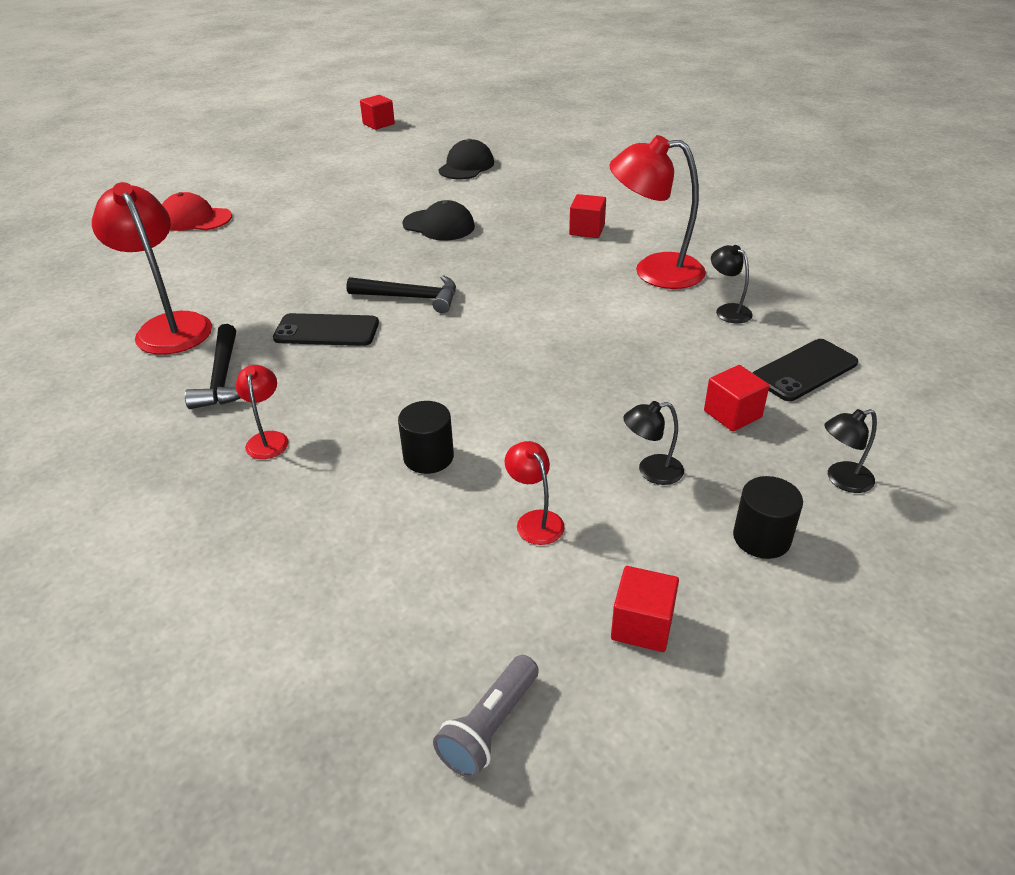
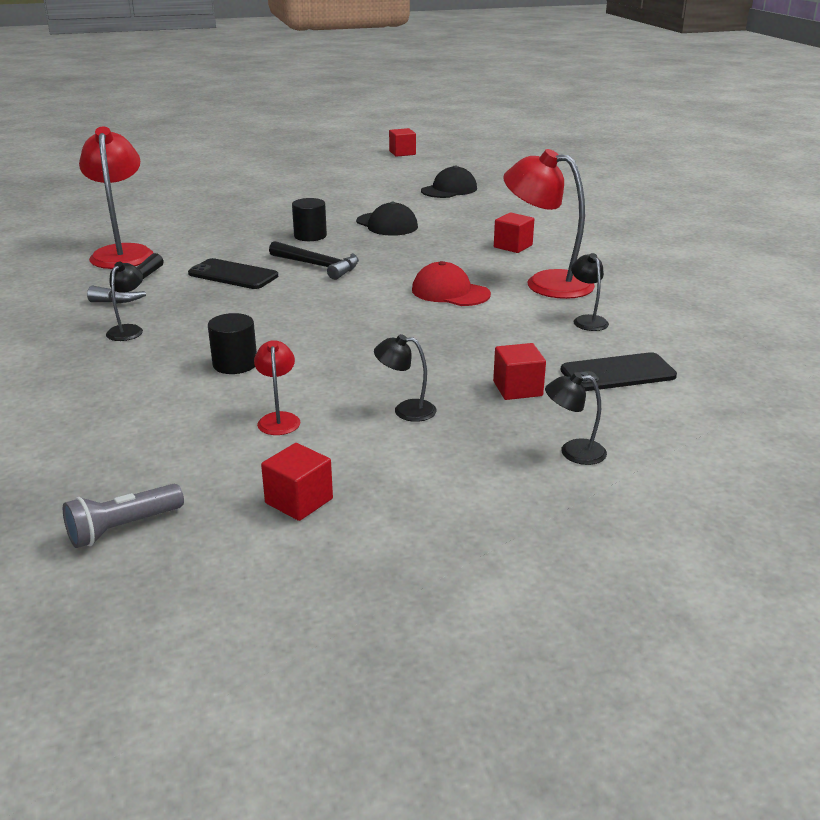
camera: 20 degrees right, 10 degrees down
(195, 219) = (201, 193): red cap -> red cap (450, 292)
(268, 439) = (128, 330): red lamp -> black lamp
(761, 538) = (457, 472): black cylinder -> black cylinder (310, 236)

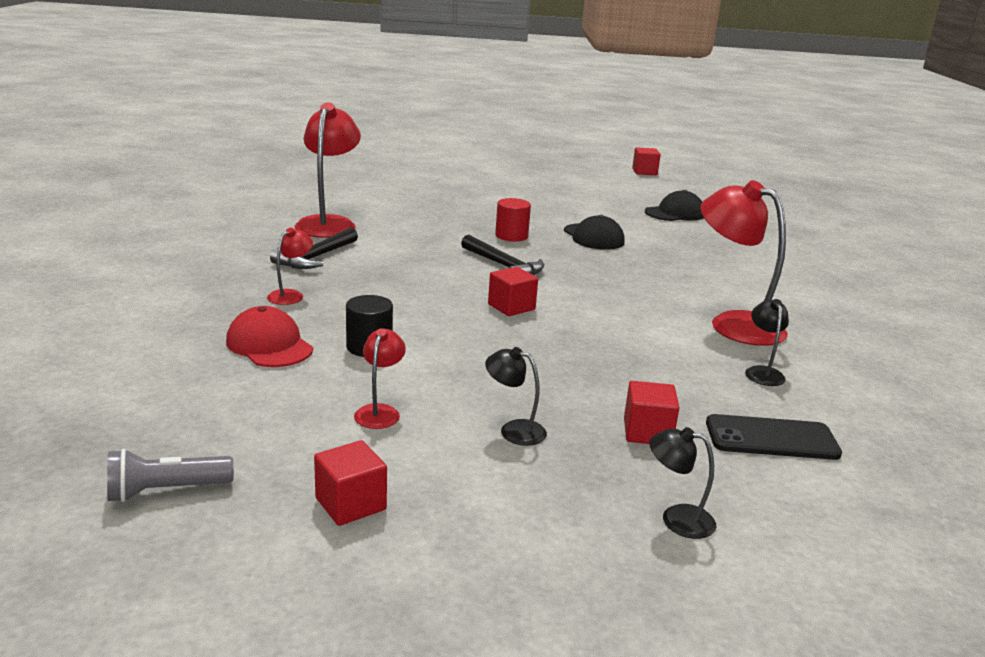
camera: 15 degrees right, 5 degrees down
(128, 330) = (291, 295): black lamp -> red lamp
(233, 275) = (417, 260): black phone -> none
(310, 236) = (511, 236): black cylinder -> red cylinder
(450, 292) = (624, 315): red cap -> red cap (269, 345)
(513, 246) = (715, 280): red cube -> red cube (511, 307)

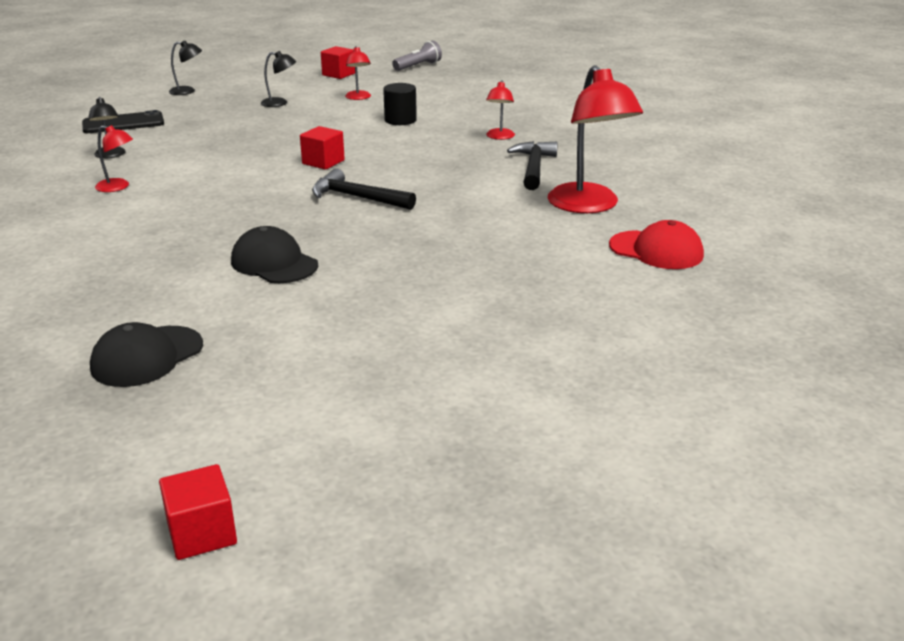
camera: 160 degrees right, 5 degrees up
(269, 345) = (462, 110): red cap -> red cap (656, 250)
(511, 236) = (377, 239): red cylinder -> none
(647, 432) = (202, 114): red cube -> none
(734, 324) = (118, 187): red lamp -> red lamp, size x0.48

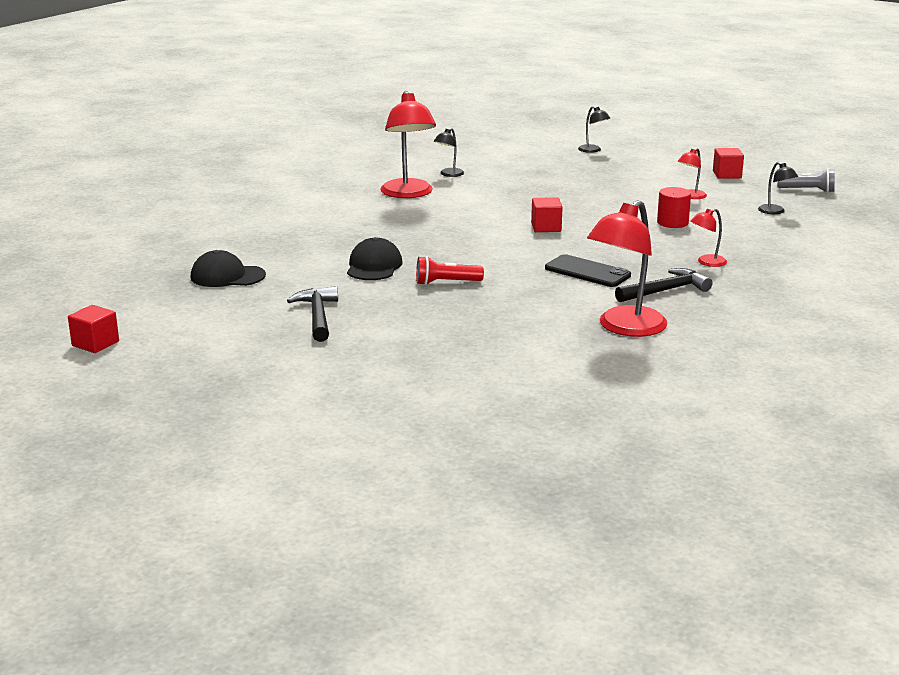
camera: 55 degrees right, 5 degrees down
(118, 187) = (408, 194): red lamp -> red lamp, size x2.08
(123, 123) = (503, 158): black phone -> black phone (587, 272)
(280, 103) = (627, 180): black lamp -> black lamp (775, 212)
(357, 197) = (505, 255): black hammer -> black hammer (317, 316)
(377, 243) = (446, 283): none -> red flashlight
(400, 120) = (672, 223): black cylinder -> red cylinder
(656, 250) = (582, 370): red cap -> none

